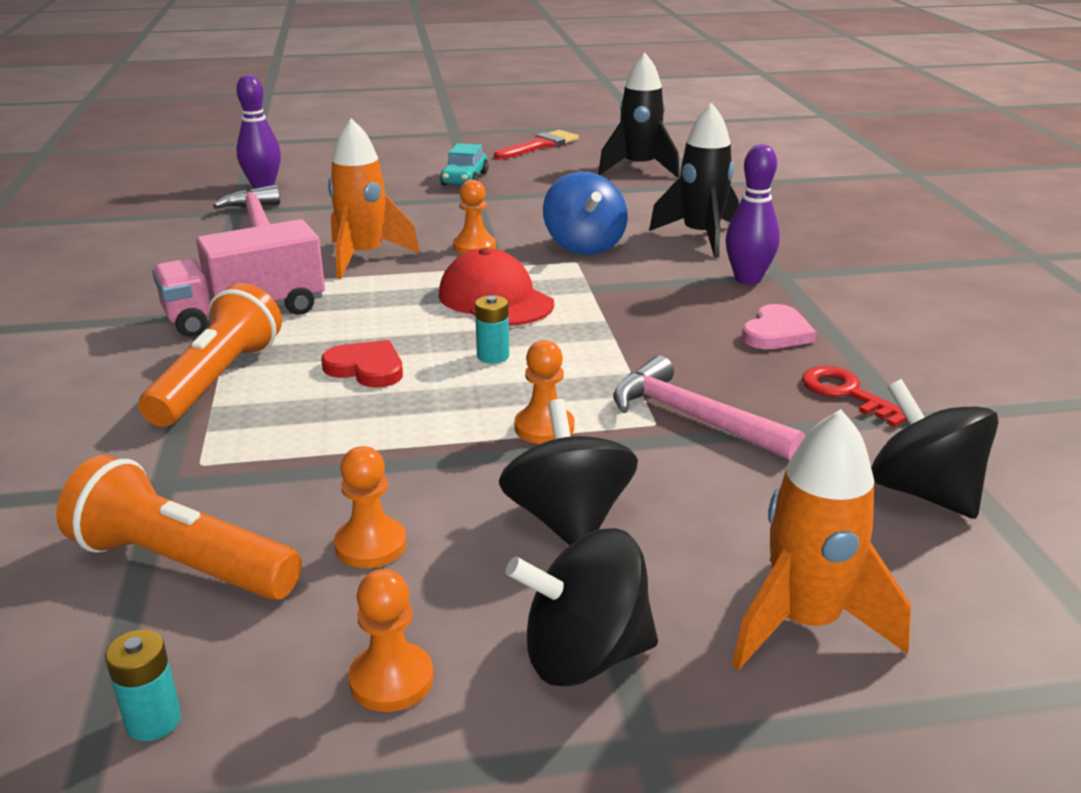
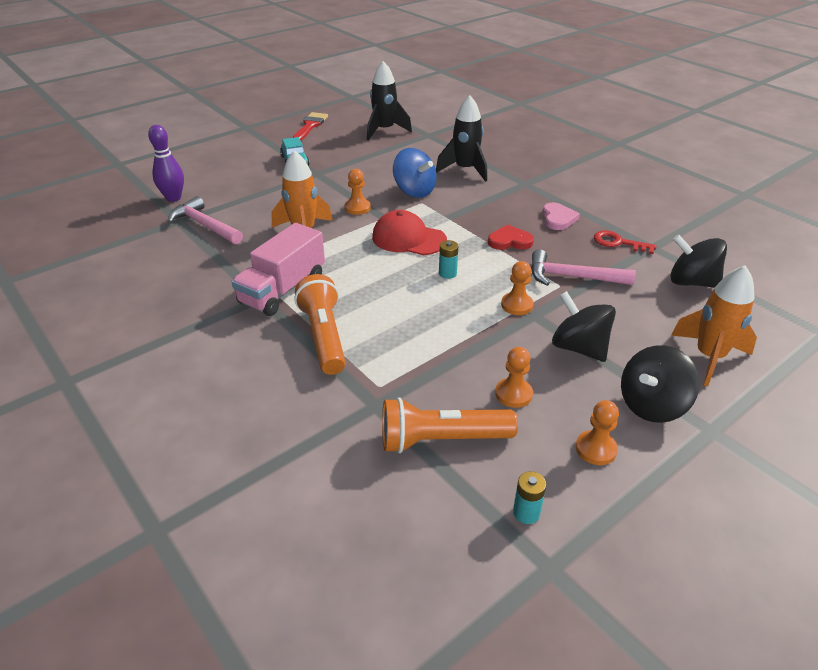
camera: 30 degrees left, 10 degrees up
(366, 368) = (394, 302): red heart -> red heart (509, 241)
(748, 279) = (514, 190): purple bowling pin -> none

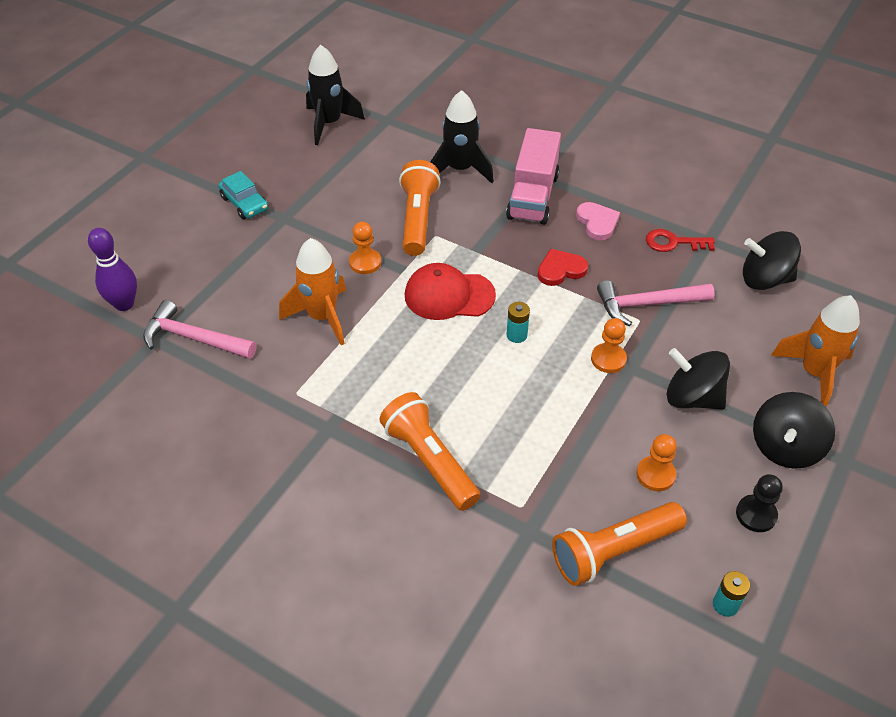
camera: 20 degrees left, 10 degrees up
(283, 290) = (347, 410): pink truck -> pink truck (533, 197)
(310, 126) = (228, 136): red brush -> none
(414, 191) = (418, 219): blue spinning top -> orange flashlight
(595, 449) = (756, 514): orange pawn -> black pawn

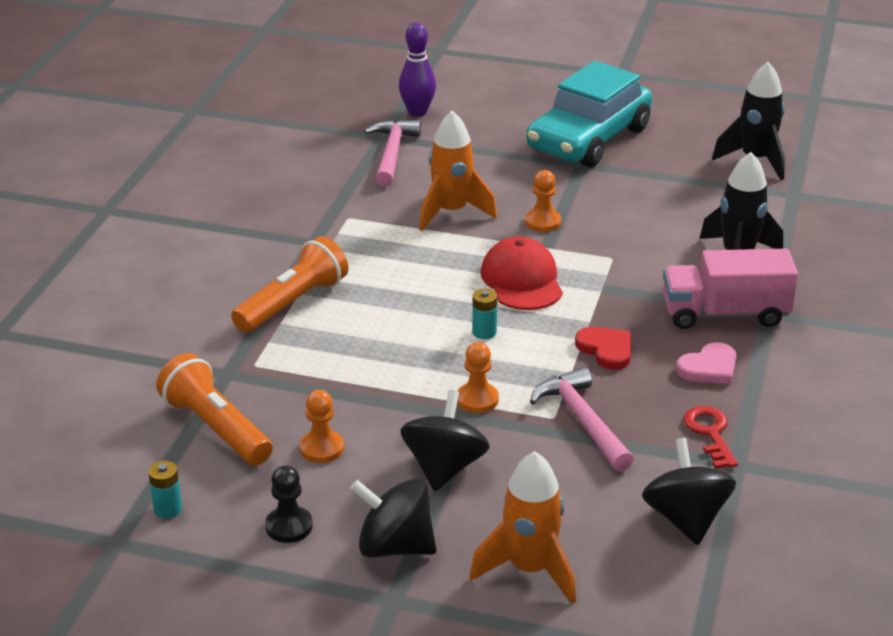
camera: 75 degrees right, 15 degrees down
(244, 203) = (589, 139): turquoise car -> turquoise car, size x2.26
(418, 219) = (632, 242): orange flashlight -> none

